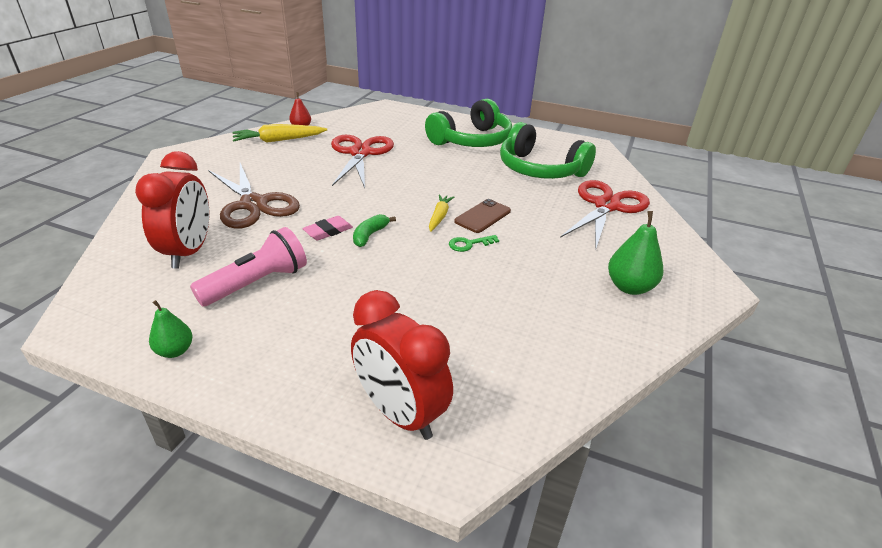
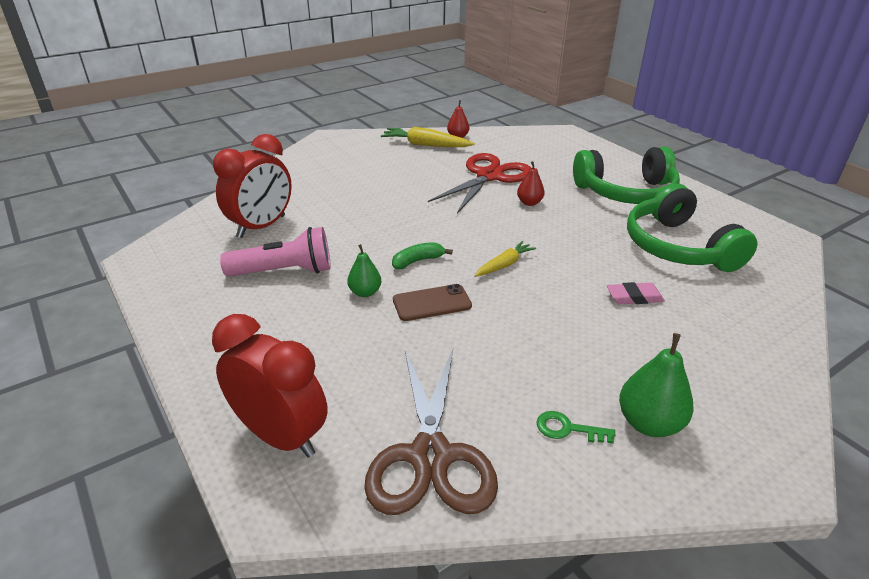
camera: 35 degrees right, 0 degrees up
(175, 351) = (179, 304): green pear -> green pear (365, 292)
(253, 204) = (347, 200): brown scissors -> brown scissors (430, 456)
(328, 231) = (385, 245): pink eraser -> pink eraser (634, 297)
(400, 413) = (281, 436): red clock -> red clock turned 135 degrees clockwise
(412, 165) = (529, 203): none -> red pear
(469, 244) = (506, 303): green key -> green key (567, 429)
(482, 216) = (551, 279): brown phone -> brown phone (432, 303)
(606, 206) = (723, 317): red scissors -> none

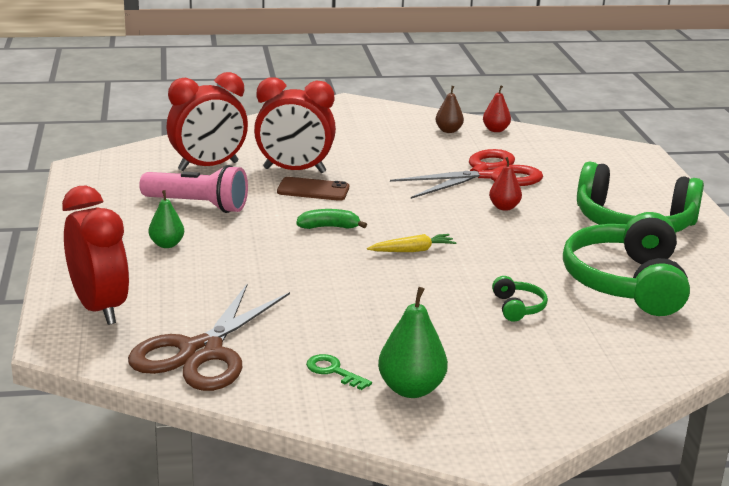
camera: 25 degrees right, 10 degrees down
(340, 211) = (294, 170): none -> red clock
(365, 292) = (255, 238): green pear -> green pear (167, 244)
(425, 145) = (448, 130): yellow carrot -> brown pear
(432, 303) = (308, 260): brown phone -> brown phone (313, 190)
(634, 297) = (517, 307): pink eraser -> green headphones

